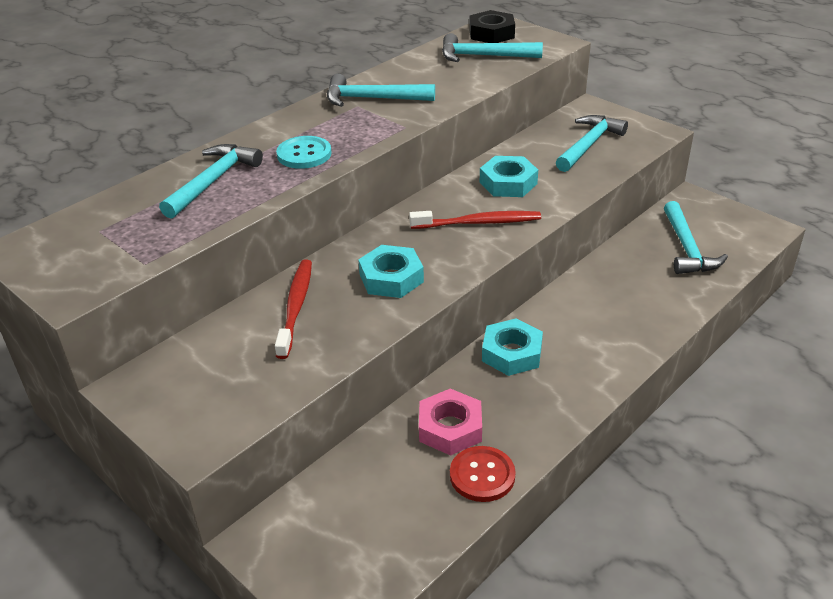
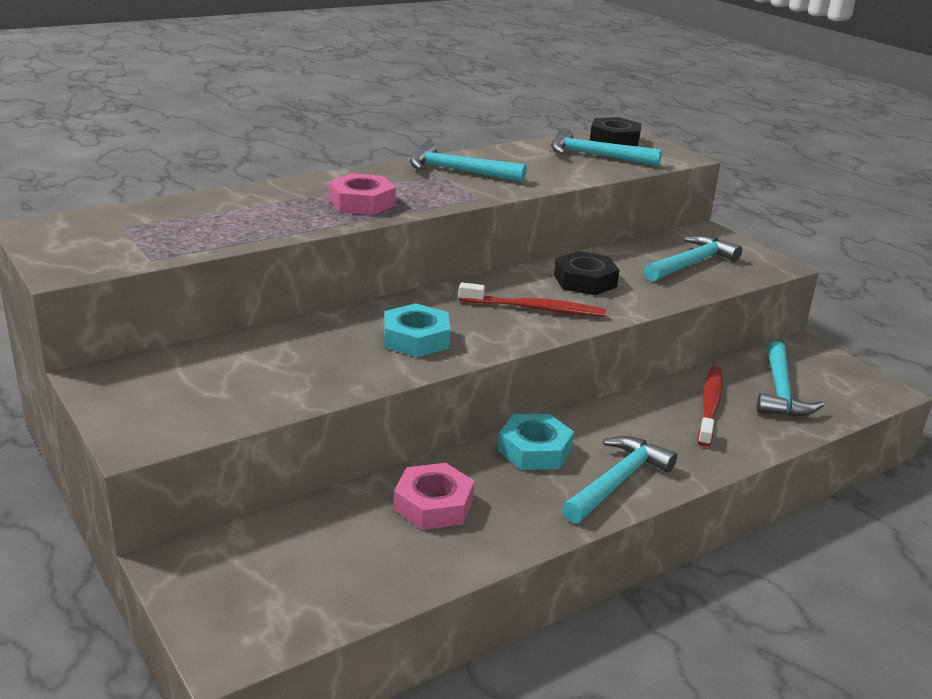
camera: 10 degrees right, 10 degrees down
(213, 181) = (257, 208): turquoise hammer -> turquoise hammer (617, 482)
(295, 307) = (302, 345): red toothbrush -> red toothbrush (710, 406)
(304, 154) = (362, 202): turquoise button -> pink nut
(482, 475) = (448, 556): red button -> none
(508, 183) = (585, 281): turquoise nut -> black nut

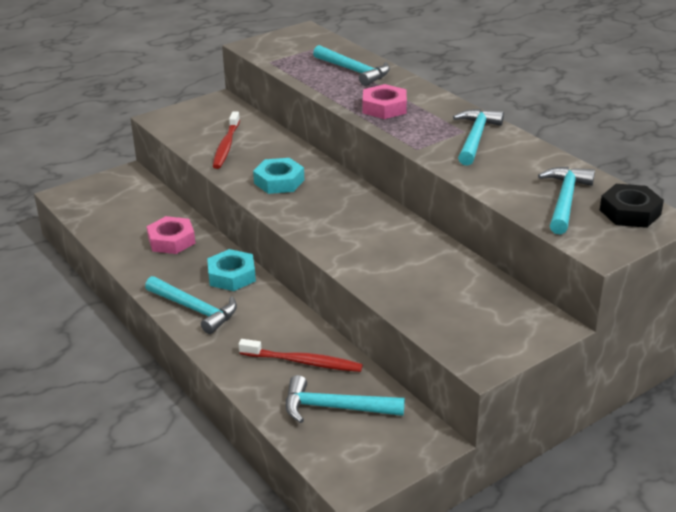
camera: 90 degrees right, 5 degrees up
(534, 308) = (337, 224): red toothbrush -> red toothbrush (226, 145)
(585, 281) = (397, 248): black nut -> none
(691, 263) = (460, 307): turquoise hammer -> turquoise hammer (353, 71)

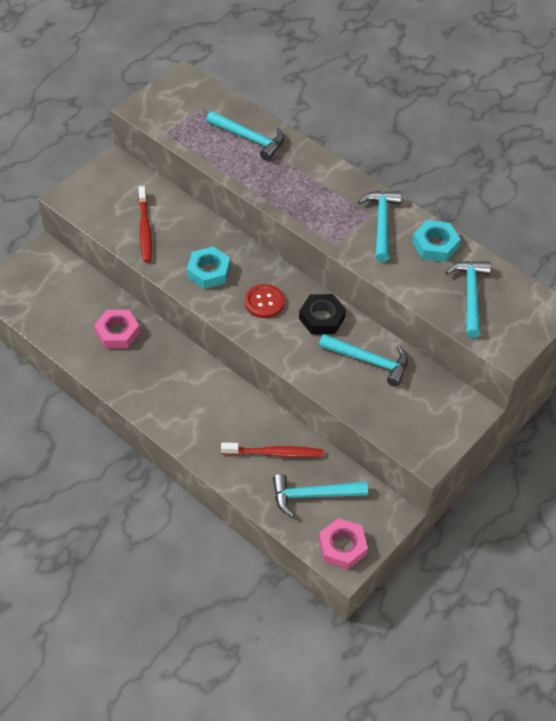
camera: 15 degrees left, 20 degrees up
(194, 309) = (167, 410): turquoise hammer -> turquoise hammer (369, 361)
(232, 276) = (185, 367): turquoise nut -> turquoise nut (435, 245)
(330, 210) = (264, 302): none -> red button
(384, 107) = (292, 190): pink nut -> pink nut (342, 547)
(630, 212) = (523, 303): black nut -> black nut (322, 318)

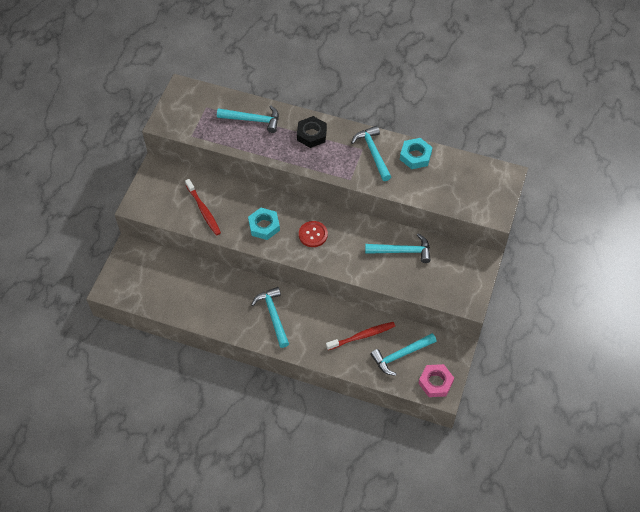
camera: 20 degrees left, 5 degrees up
(117, 332) = (213, 290): pink nut -> none
(322, 318) = (356, 232): black nut -> black nut (311, 134)
(470, 296) = (455, 184): turquoise hammer -> turquoise hammer (273, 315)

